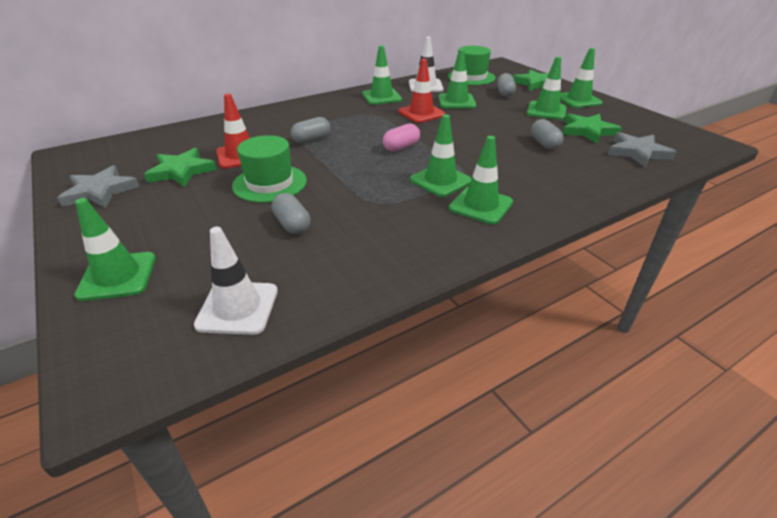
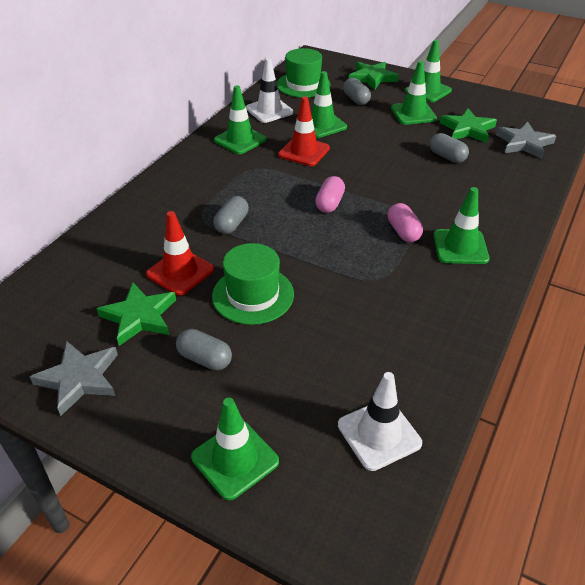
camera: 30 degrees left, 5 degrees up
(292, 224) = (328, 332): grey capsule -> grey capsule (205, 359)
(440, 180) = (403, 232): green traffic cone -> pink capsule

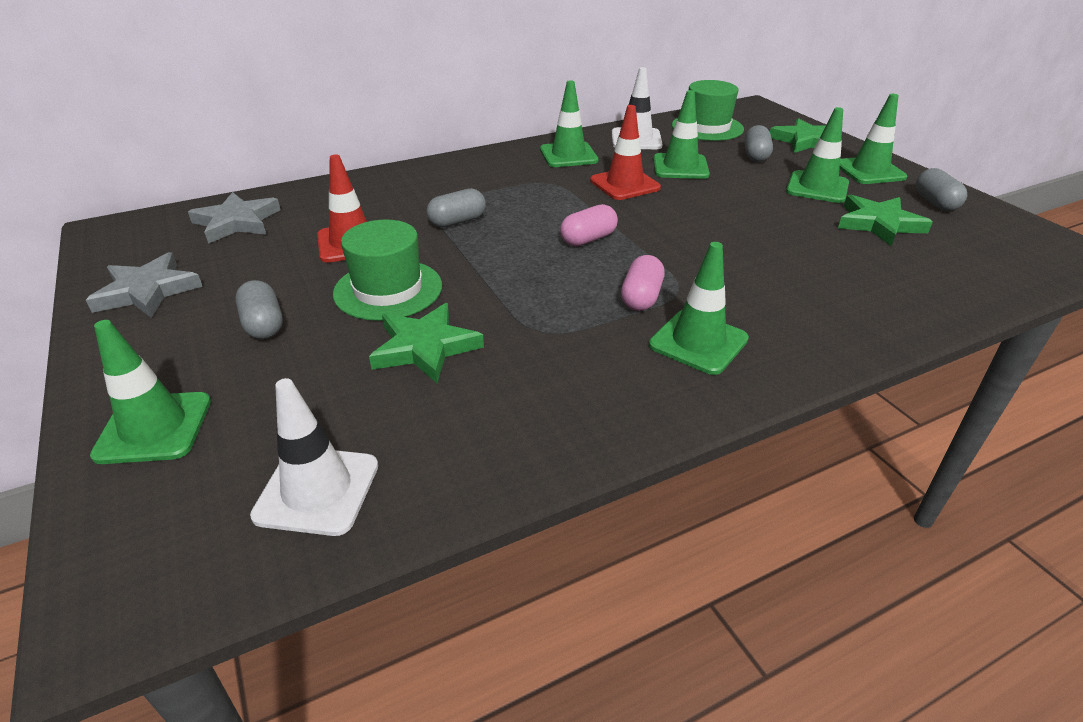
camera: 35 degrees right, 5 degrees down
(139, 316) = (264, 264): green star -> green star (425, 347)
(447, 157) = (808, 243): grey capsule -> grey capsule (935, 202)
(524, 143) = (955, 264): grey star -> grey star (237, 222)

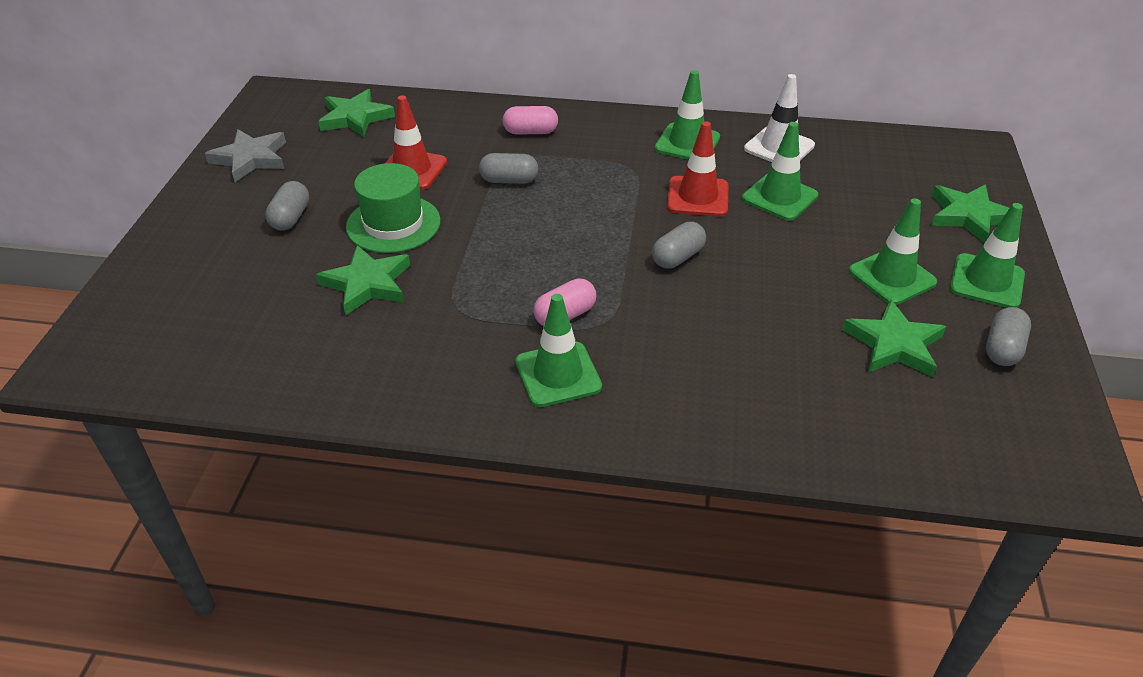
camera: 35 degrees right, 5 degrees up
(154, 428) = (170, 266): green traffic cone -> none
(237, 222) = (355, 118): grey star -> green star
(317, 490) = (210, 352): white traffic cone -> none
(588, 239) = (592, 242): pink capsule -> pink capsule (530, 132)
(707, 127) = (878, 158): green hat -> none
(755, 155) = (881, 213): grey capsule -> grey capsule (677, 257)

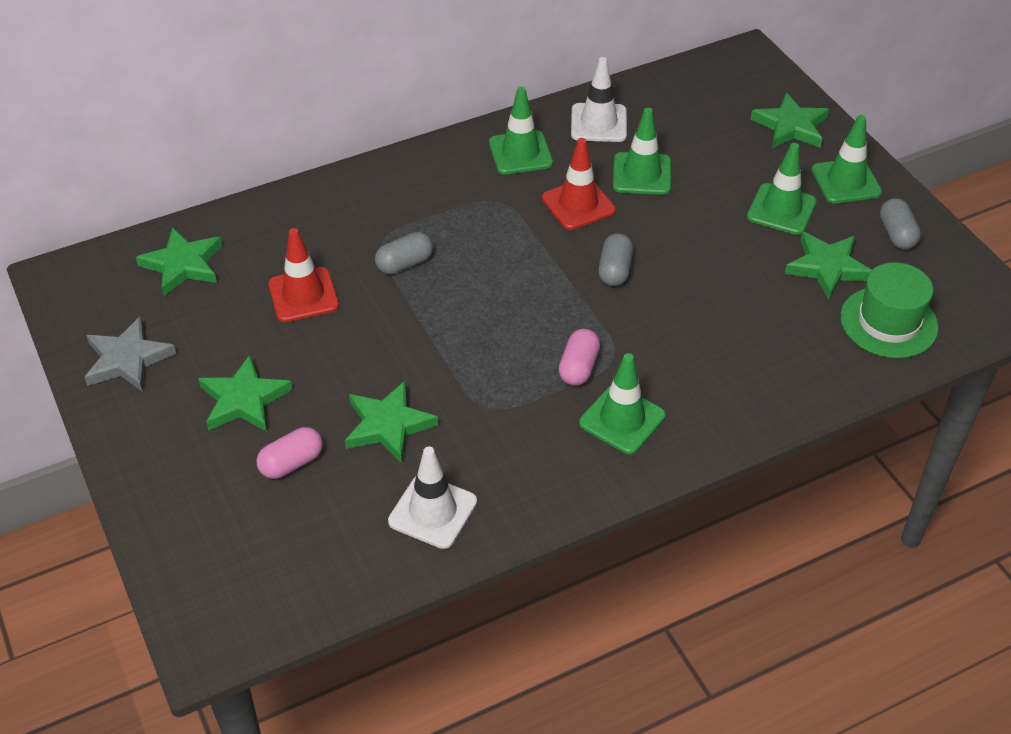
camera: 35 degrees left, 5 degrees up
(290, 218) = (244, 400): grey capsule -> green star
(326, 363) = (432, 511): none -> white traffic cone
(393, 224) = (347, 358): green hat -> green hat (888, 322)
(530, 132) = (372, 203): pink capsule -> pink capsule (291, 463)

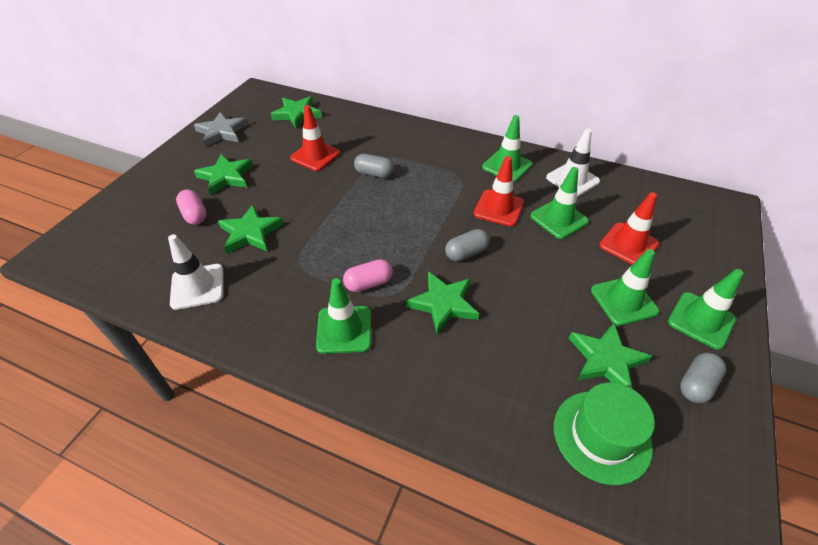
camera: 50 degrees right, 0 degrees up
(291, 463) = (194, 215): pink capsule -> pink capsule turned 45 degrees clockwise
(724, 155) = (628, 244): none -> red traffic cone
(790, 126) = (703, 260): green star -> green star (443, 304)

